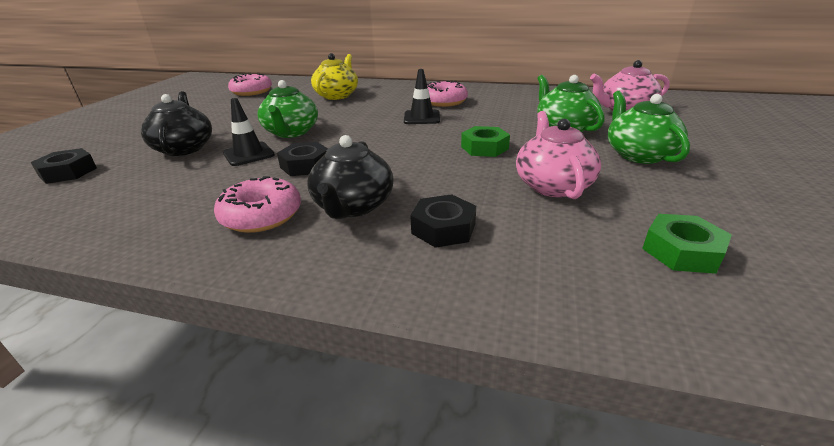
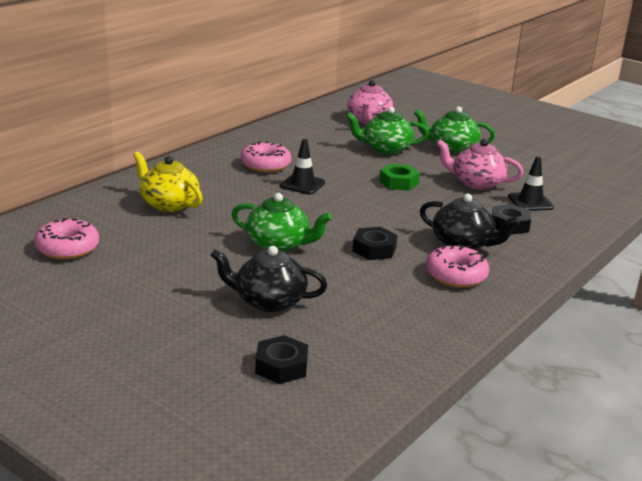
camera: 70 degrees left, 5 degrees down
(249, 154) = (322, 270): black traffic cone -> black traffic cone (530, 202)
(681, 251) = (562, 182): green nut -> none

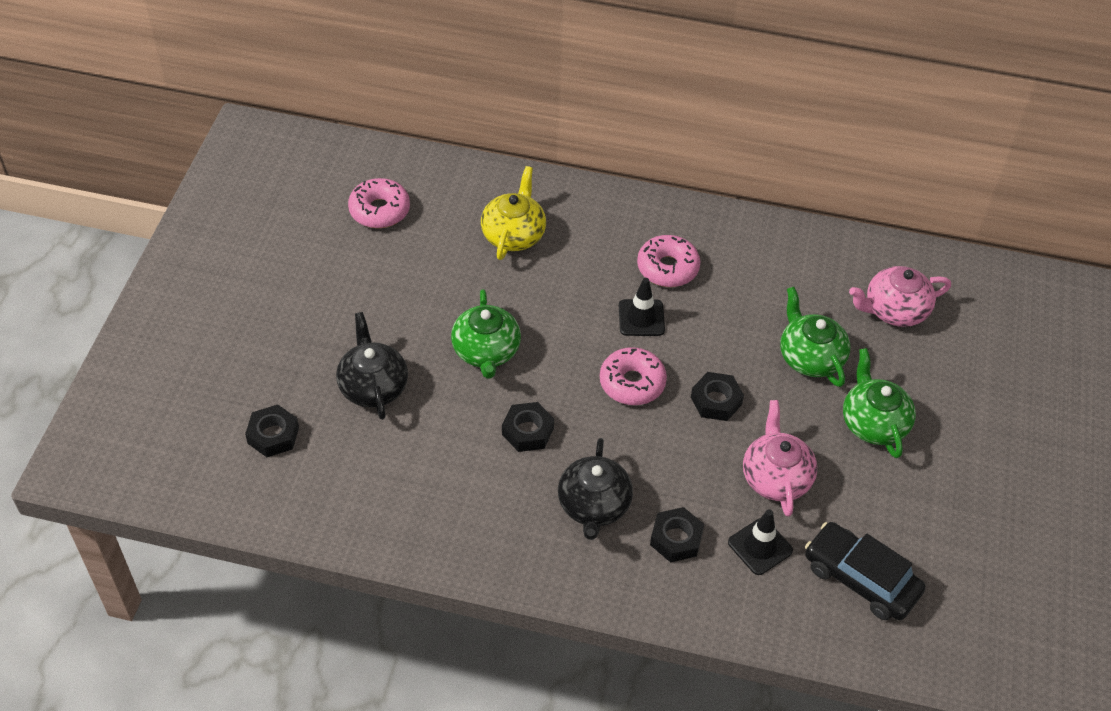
camera: 65 degrees right, 25 degrees up
(398, 182) = (716, 401): green nut -> black nut
(456, 275) = (515, 517): pink donut -> pink donut (632, 383)
(570, 182) = (860, 579): none -> black car

